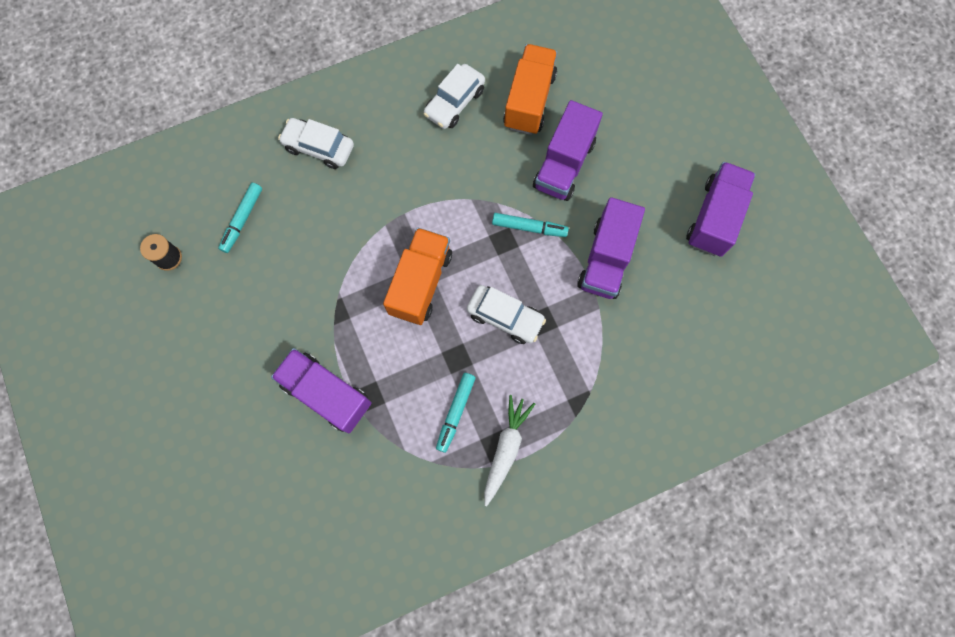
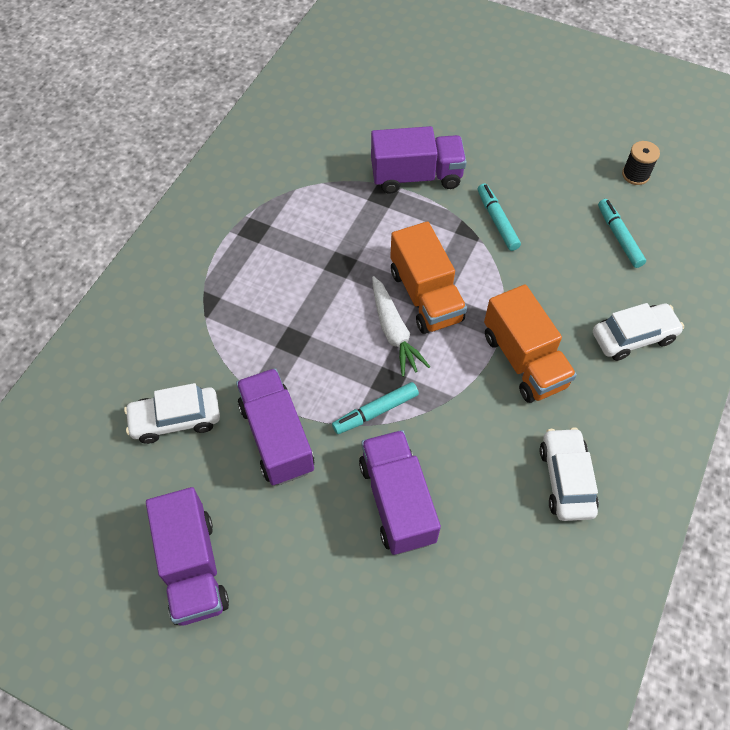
camera: 140 degrees right, 15 degrees down
(456, 412) = (306, 229): turquoise marker -> turquoise marker (497, 221)
(505, 317) = (328, 321): white car -> white car (176, 419)
(506, 449) = (244, 233): white carrot -> white carrot (394, 332)
(529, 101) = (496, 545): orange truck -> orange truck (524, 360)

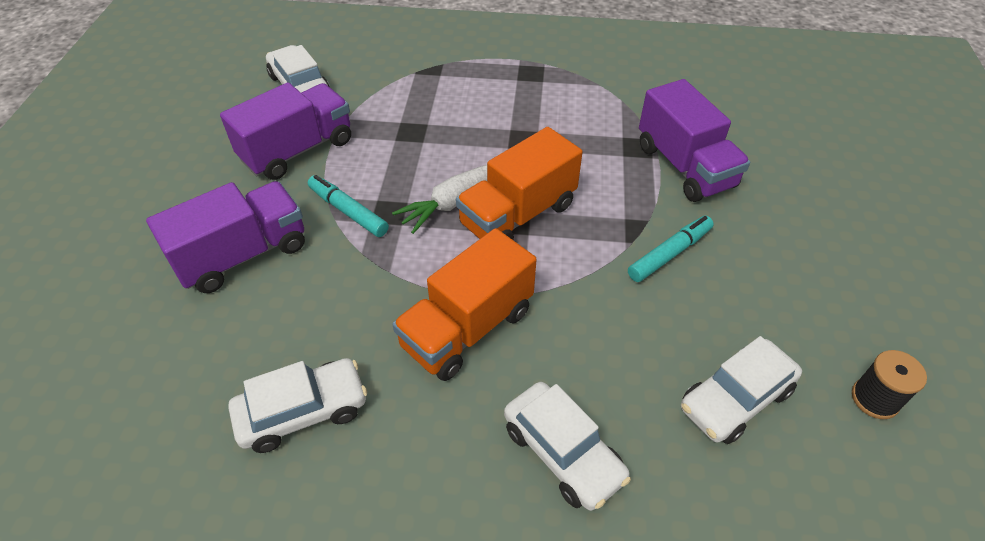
camera: 70 degrees right, 10 degrees down
(193, 567) = (154, 136): purple truck -> none
(619, 237) = (735, 399): turquoise marker -> white car

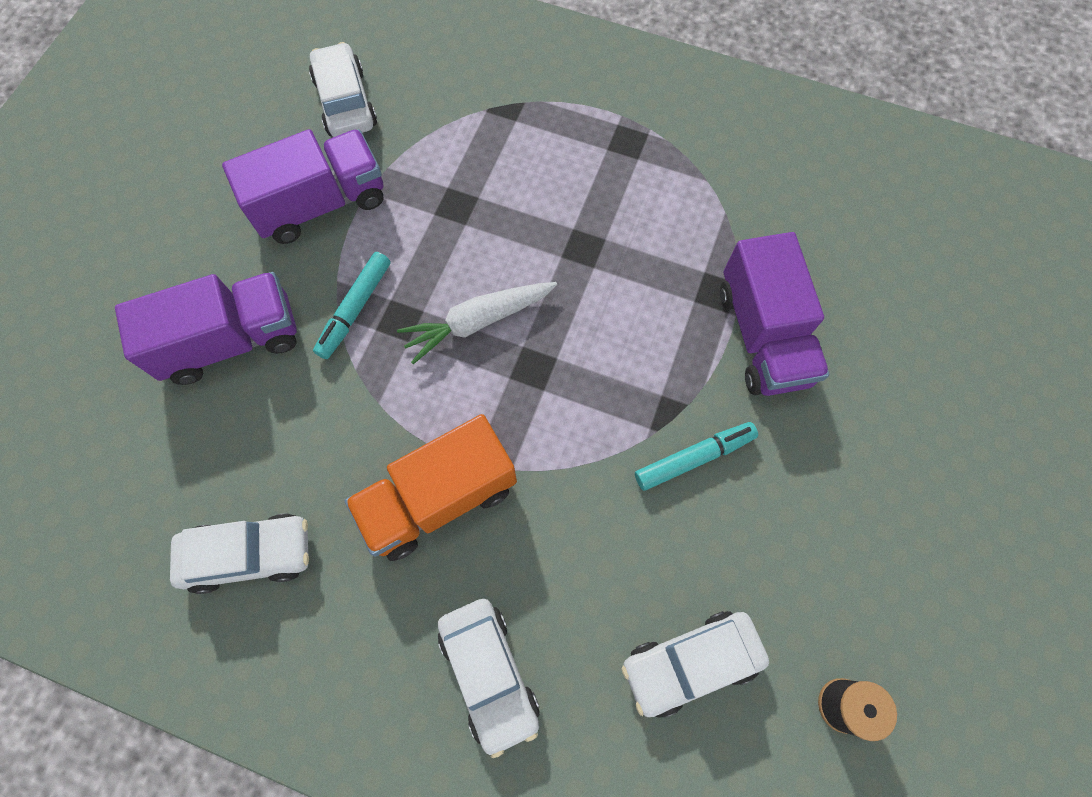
camera: 15 degrees right, 20 degrees up
(348, 212) = (355, 309): turquoise marker -> turquoise marker turned 120 degrees counterclockwise
(518, 215) = (541, 359): orange truck -> none

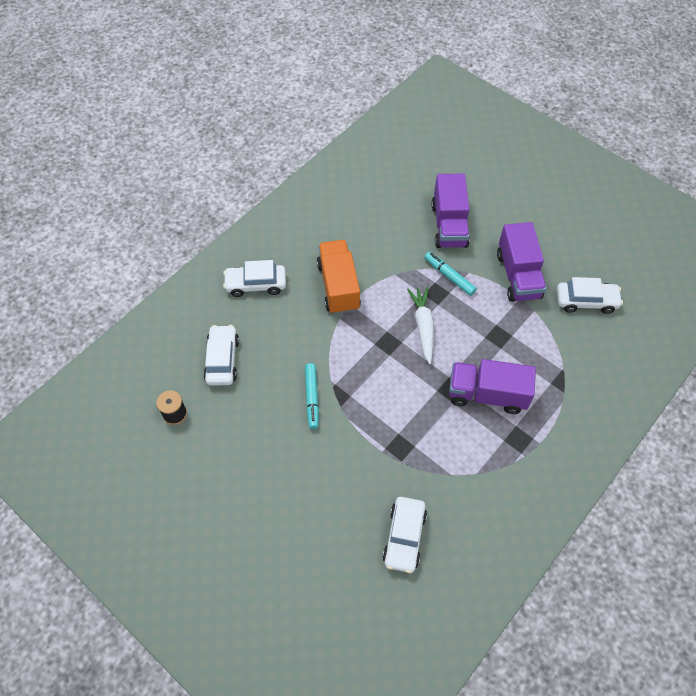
camera: 110 degrees right, 10 degrees down
(249, 554) = (343, 214): white car -> white car (404, 537)
(762, 335) = (364, 460): purple truck -> purple truck (487, 394)

